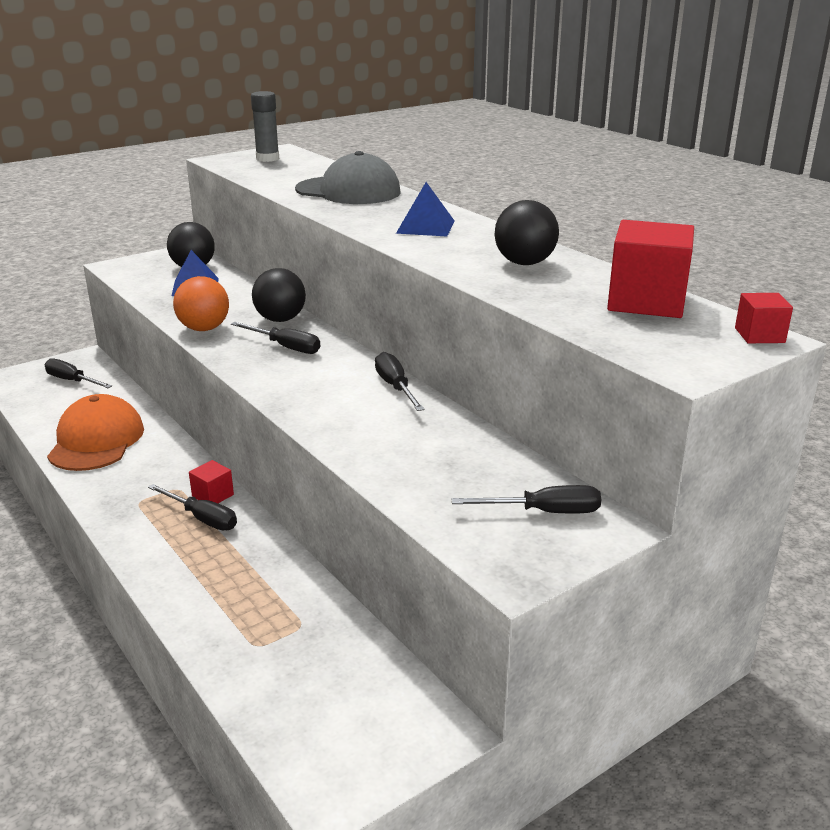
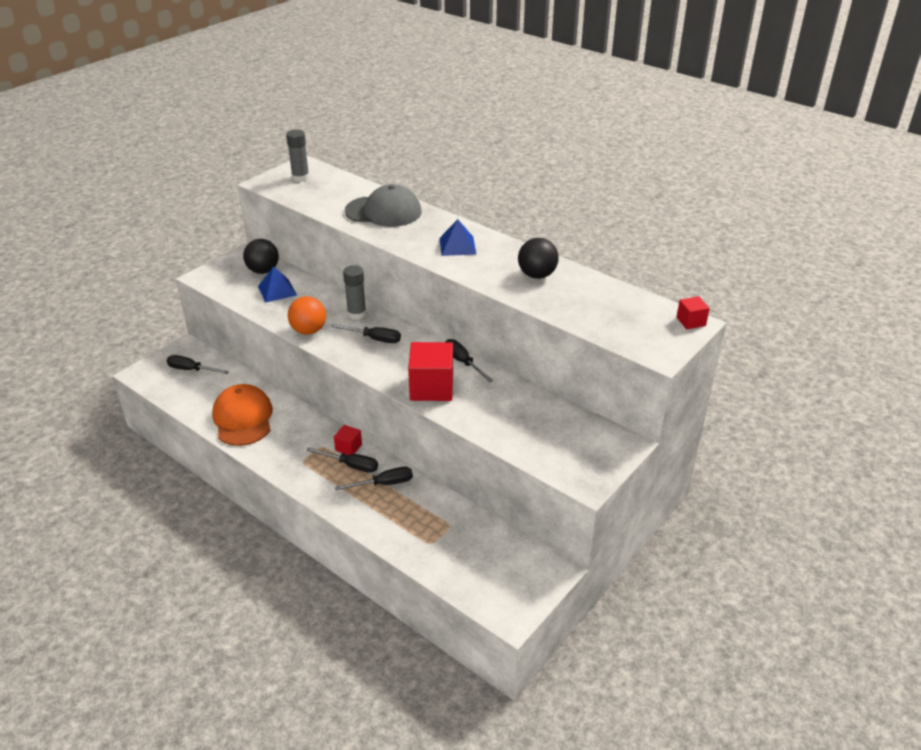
camera: 15 degrees left, 10 degrees up
(280, 319) = (356, 314): black ball -> grey glue stick
(544, 512) = (588, 441): black screwdriver -> black screwdriver (384, 484)
(646, 301) = (621, 301): red cube -> red cube (431, 387)

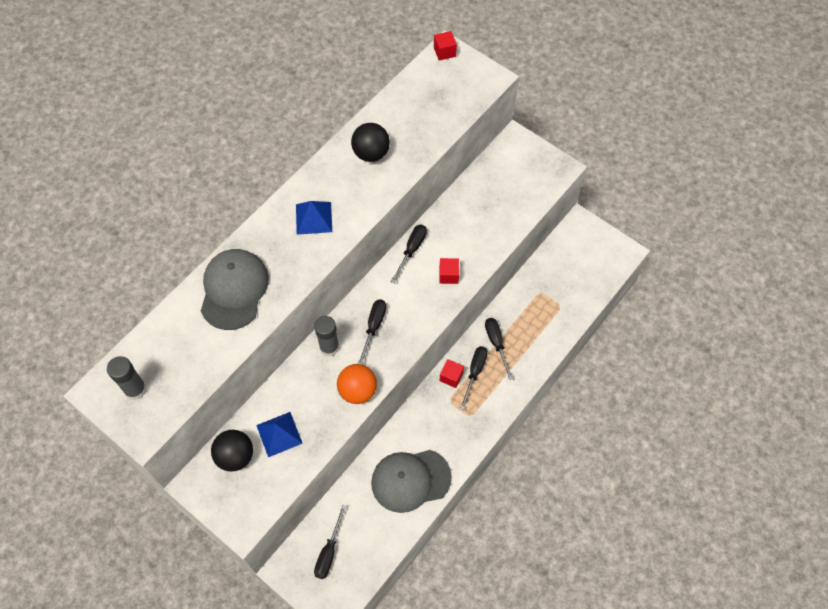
camera: 90 degrees left, 25 degrees up
(243, 418) = (410, 480): orange cap -> grey cap
(431, 387) = (448, 275): red cube -> red cube, size x0.50
(463, 362) = (411, 250): black screwdriver -> black screwdriver turned 150 degrees clockwise

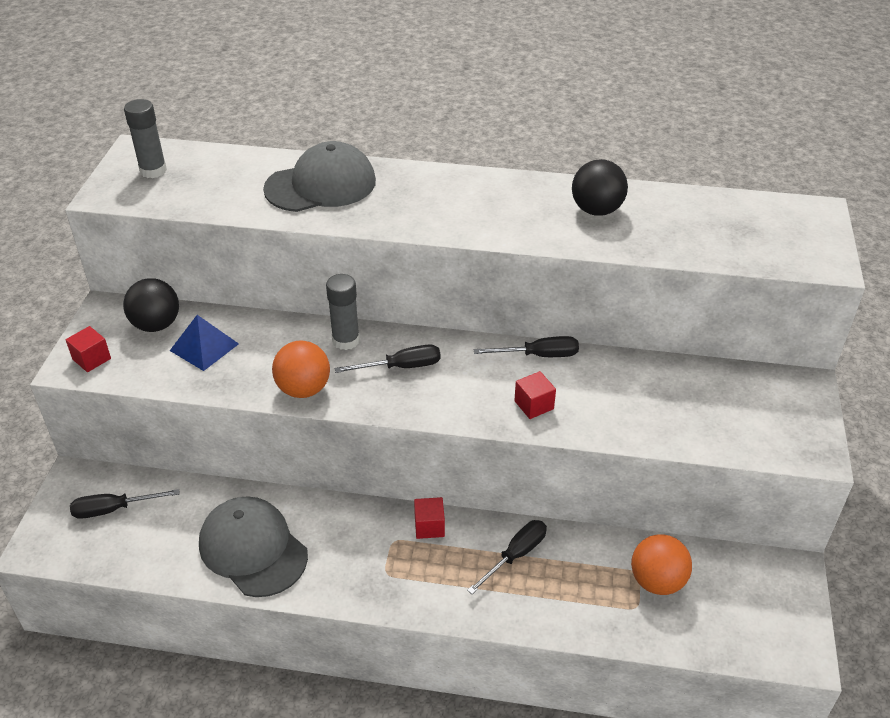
camera: 60 degrees right, 20 degrees down
(314, 218) = (464, 203): blue pyramid -> none
(444, 52) = (813, 210): red cube -> red cube (91, 359)
(475, 372) = (454, 550): black screwdriver -> none
(551, 287) = (657, 581): none -> orange ball

